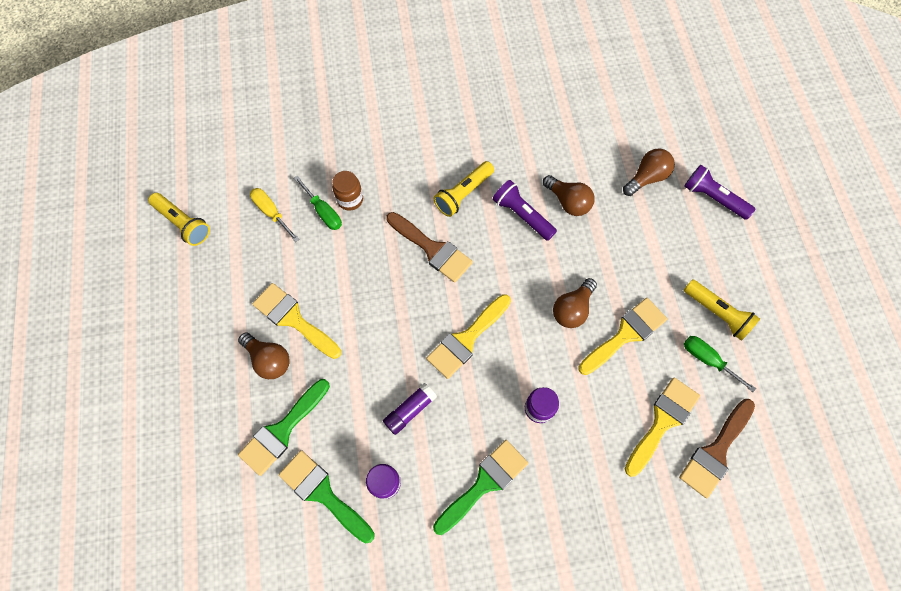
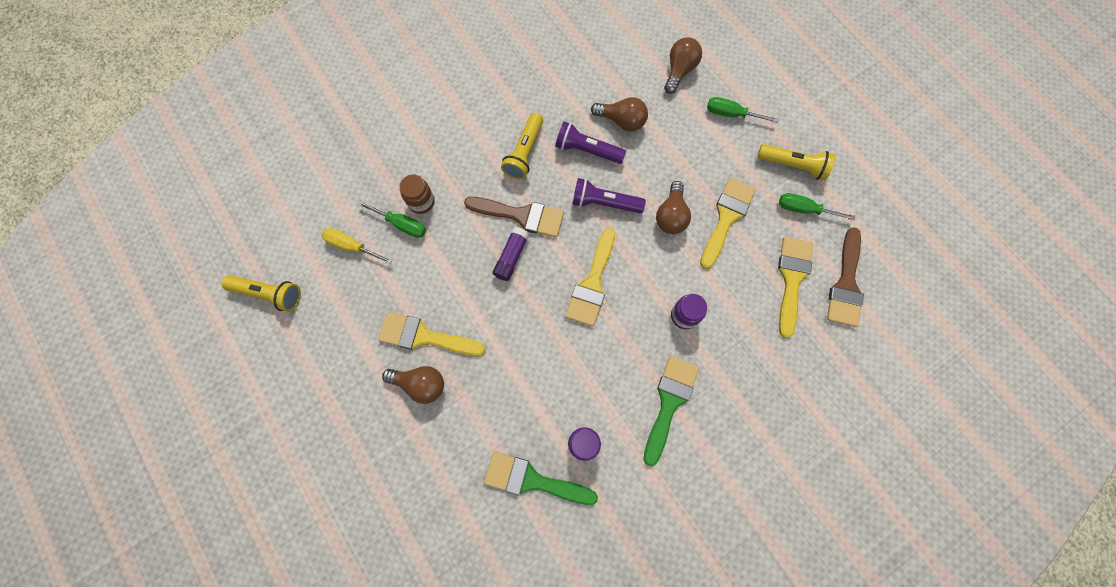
camera: 25 degrees left, 5 degrees up
(282, 430) = (466, 442): green brush -> none
(410, 410) = (573, 370): purple glue stick -> purple glue stick (511, 257)
(678, 238) = (731, 114): none -> green screwdriver
(713, 198) = (743, 65): purple flashlight -> purple flashlight (604, 203)

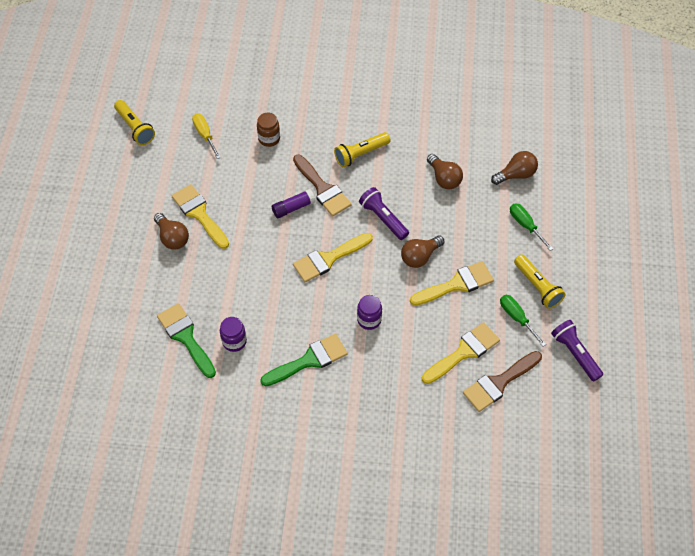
camera: 40 degrees right, 15 degrees down
(401, 224) = (245, 143): green screwdriver -> none
(587, 150) = (403, 180): purple flashlight -> purple flashlight (575, 353)

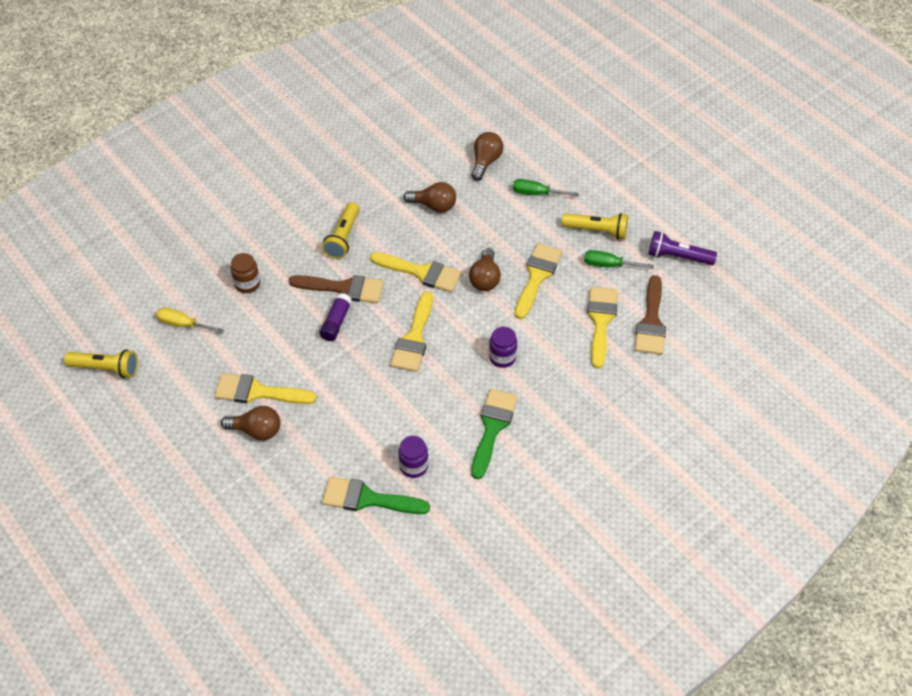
camera: 45 degrees left, 5 degrees down
(383, 218) = (421, 272): purple flashlight -> yellow brush

